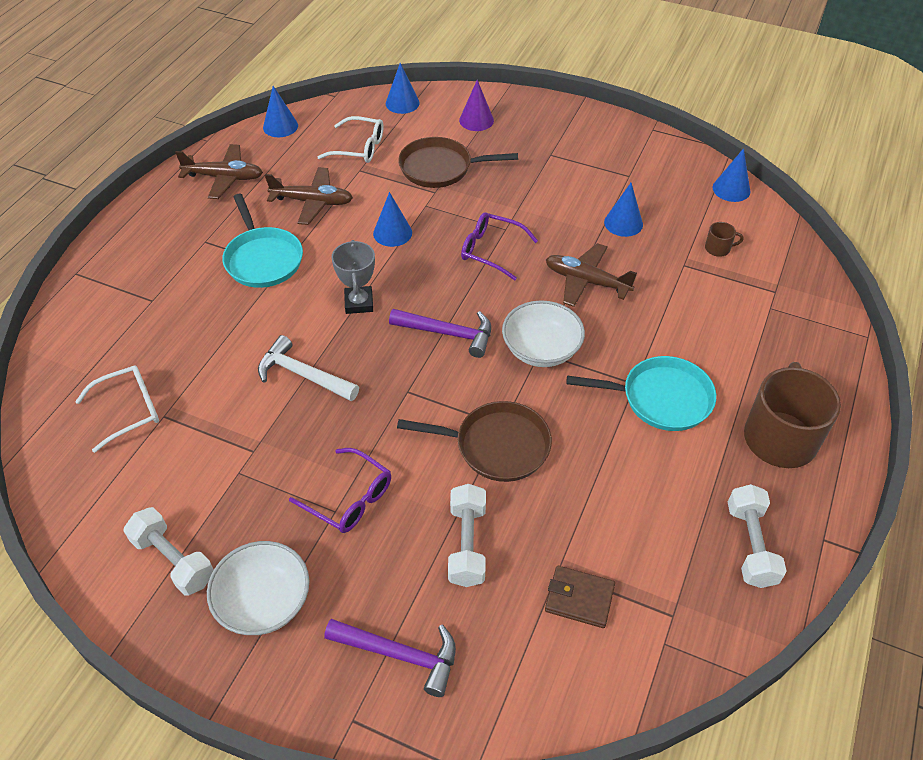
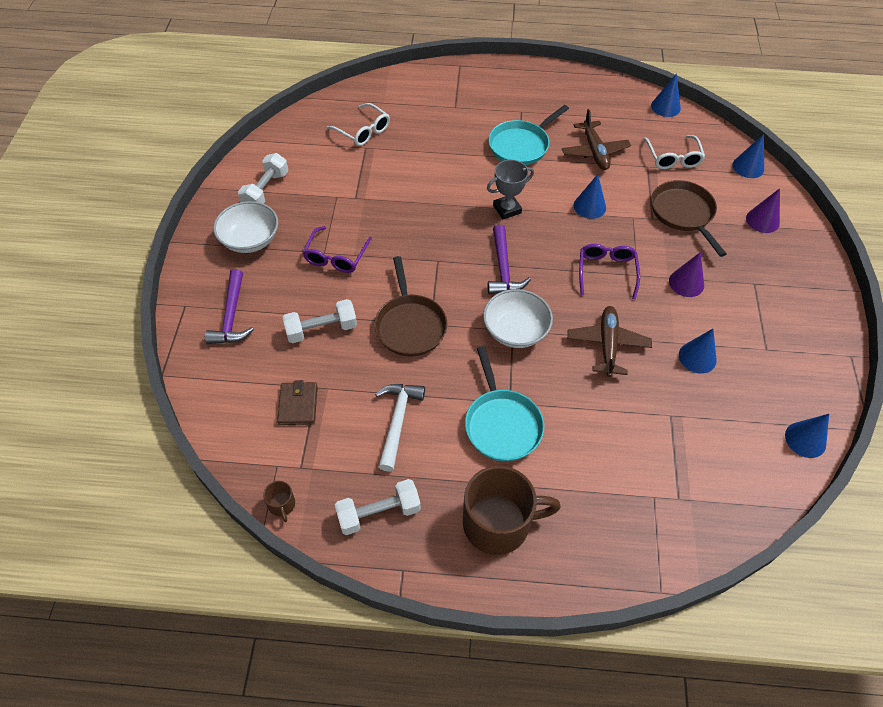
camera: 70 degrees right, 5 degrees up
(224, 178) = (589, 98): brown plane -> none
(303, 375) = (427, 201): white hammer -> white hammer (397, 421)
(531, 198) = (686, 283): none -> purple cone
(718, 248) = (710, 440): brown mug -> brown mug (282, 505)

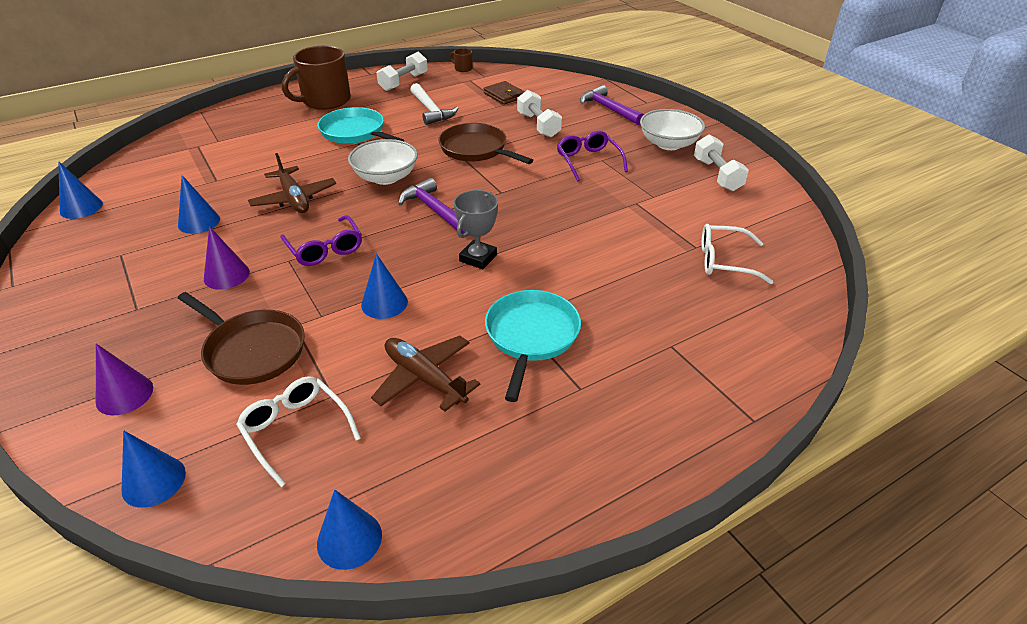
camera: 145 degrees right, 15 degrees down
(321, 329) = (538, 125): white dumbbell -> white dumbbell turned 60 degrees counterclockwise

